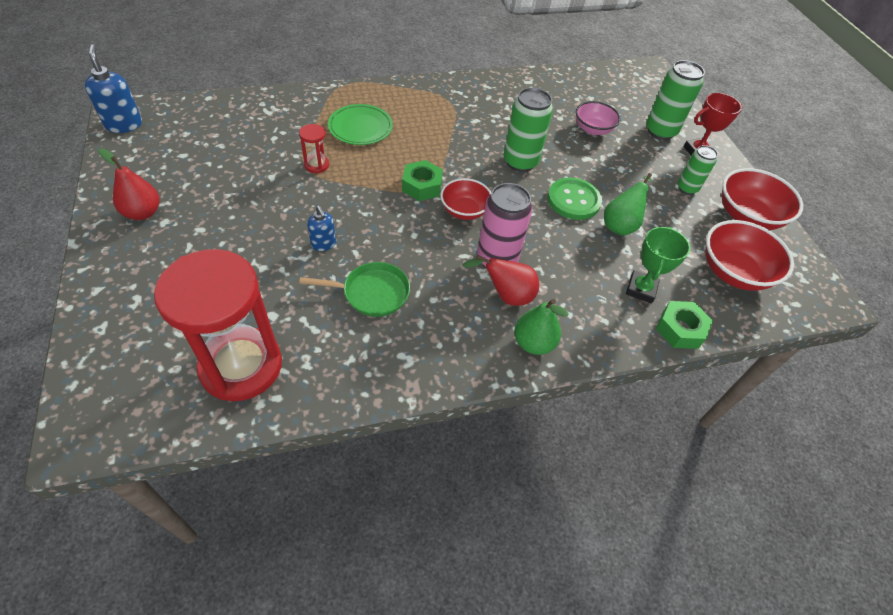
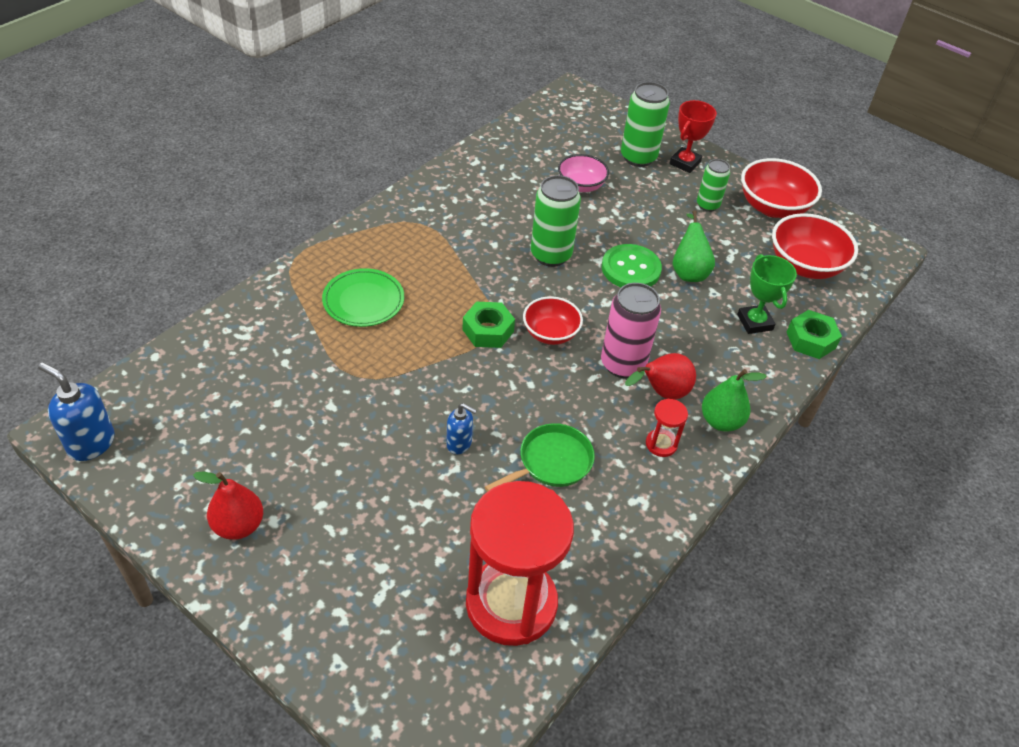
camera: 35 degrees left, 5 degrees down
(316, 165) = (363, 367): red hourglass -> red hourglass (661, 444)

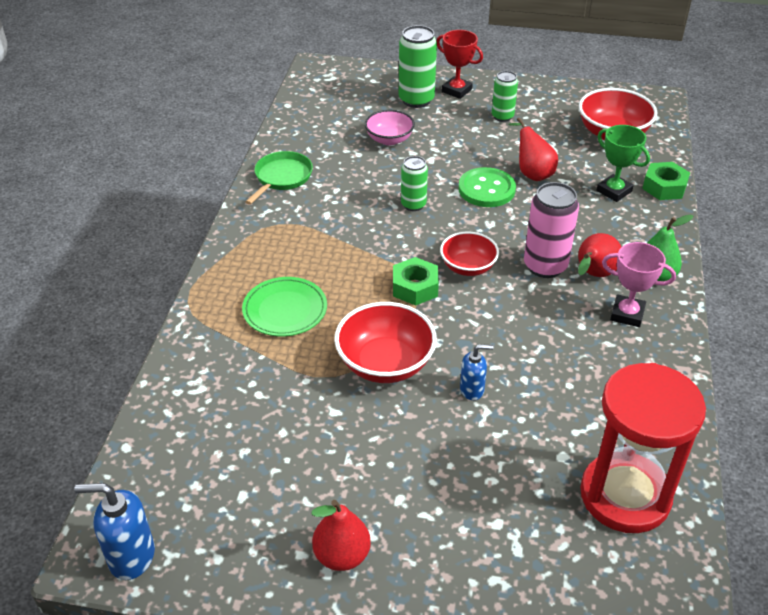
camera: 25 degrees left, 5 degrees down
(551, 255) = (413, 205): green can -> green can, size x0.62
(551, 462) = (558, 368): green pan -> green pan (282, 177)
(661, 444) = (627, 314): red hourglass -> pink trophy
(685, 163) = (456, 90): red trophy -> red trophy turned 60 degrees counterclockwise
(688, 271) = (532, 173): green pear -> red pear
(773, 207) = (552, 99): red bowl -> red bowl (385, 364)

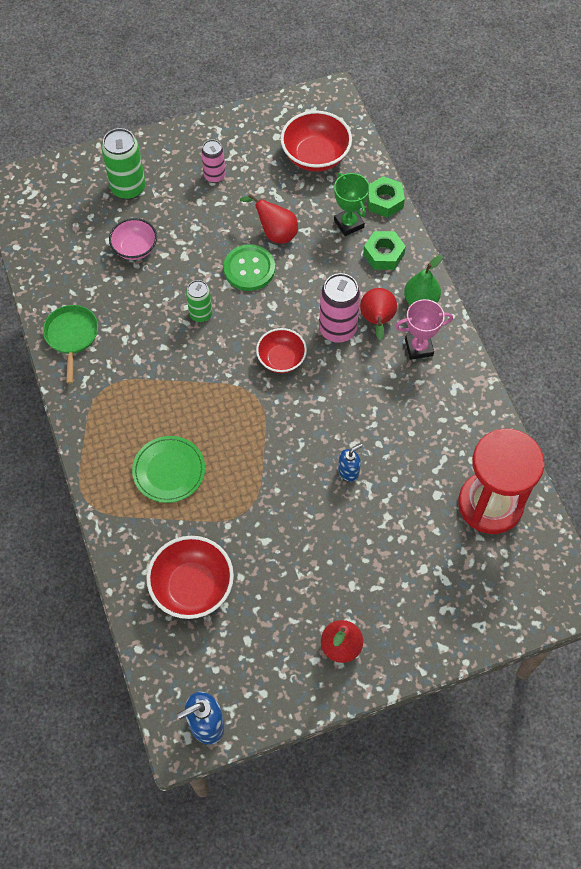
camera: 30 degrees left, 20 degrees up
(385, 364) = (275, 481): red bowl -> red bowl (192, 587)
(415, 287) = (253, 399): green nut -> green nut (383, 254)
(456, 90) = (156, 160): red trophy -> none
(502, 116) = (214, 176): green can -> pink can
(614, 191) = (349, 224): green trophy -> green trophy turned 45 degrees clockwise

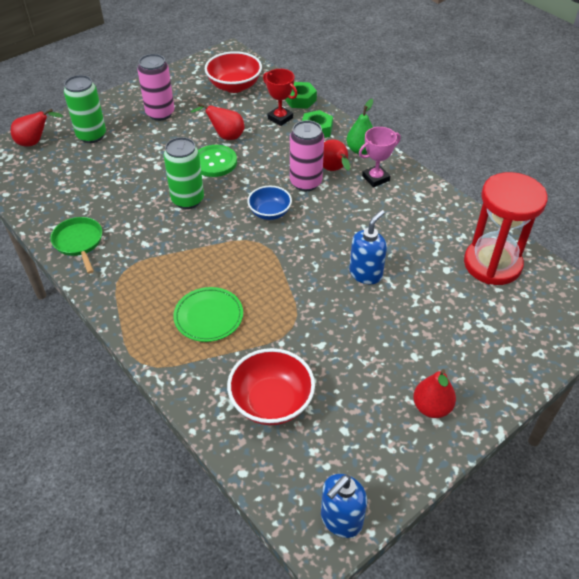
camera: 20 degrees left, 15 degrees down
(65, 180) = (35, 142): none -> red pear
(135, 248) = (112, 171): pink bowl -> none
(201, 314) = (187, 200): green can -> green can, size x1.62
(214, 176) = (160, 113): pink can -> pink can, size x1.62
(281, 359) = (270, 213): red bowl -> blue bowl
(348, 472) = (366, 274): blue soap dispenser -> blue soap dispenser, size x1.61
(349, 224) = (280, 118): green trophy -> red trophy

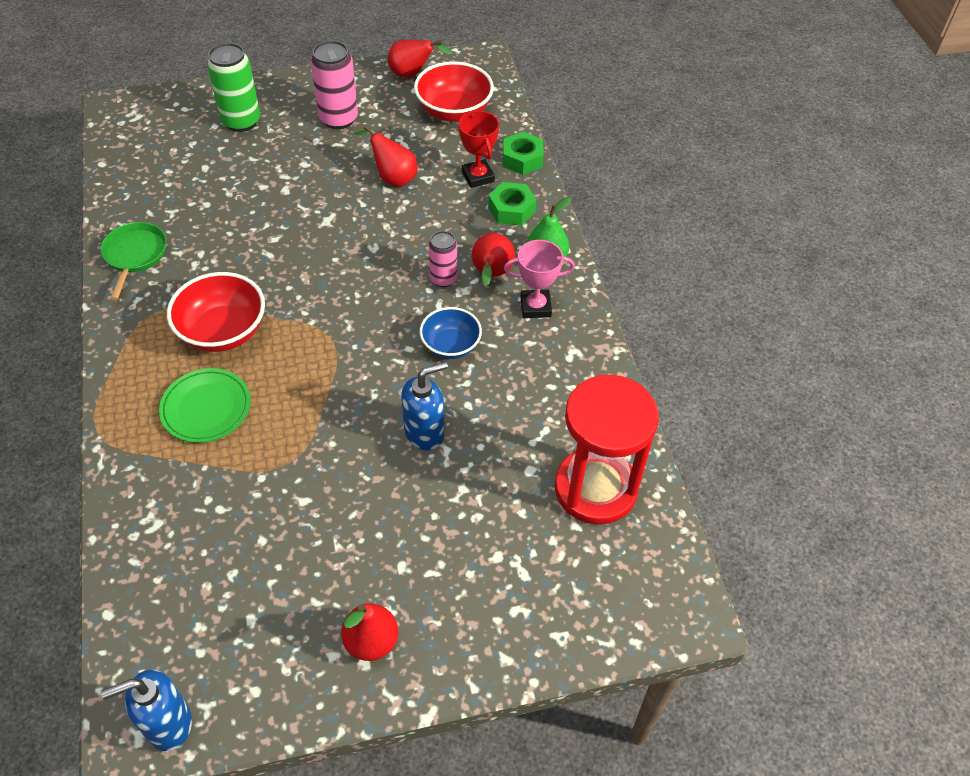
camera: 25 degrees right, 5 degrees up
(35, 142) = (175, 108): red pear -> red pear (412, 74)
(187, 200) = (288, 248): green can -> none
(215, 162) = (355, 209): green button -> none
(270, 213) = (370, 302): blue bowl -> blue bowl (450, 345)
(271, 402) = (198, 545): red bowl -> red bowl (223, 331)
(306, 183) = (443, 279): pink can -> pink can, size x0.62

